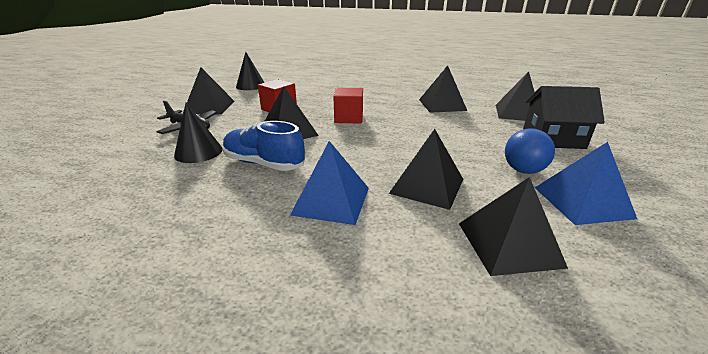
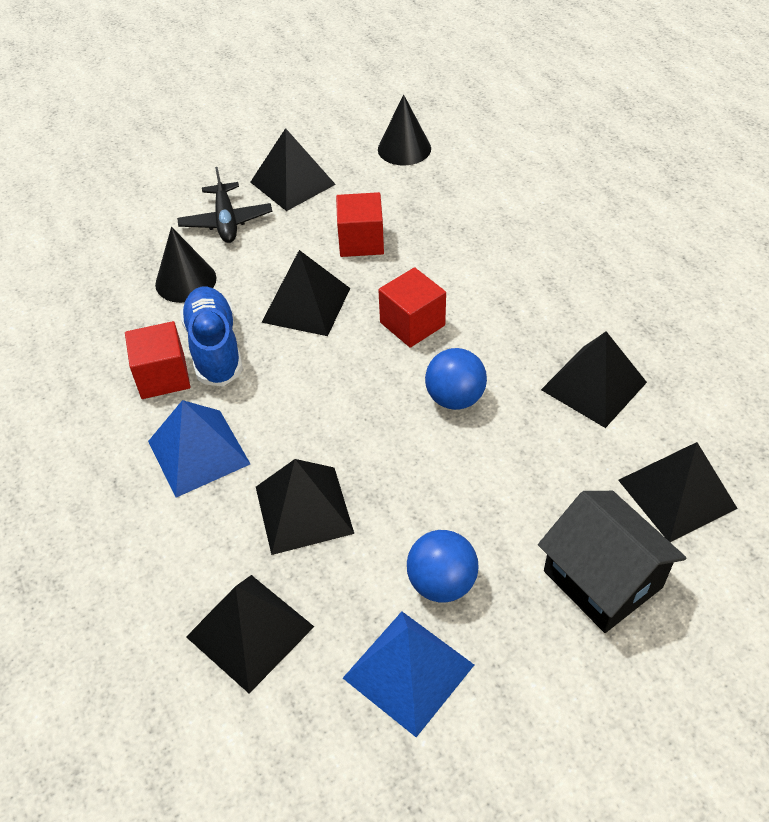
camera: 50 degrees right, 20 degrees up
(249, 187) = (163, 376): none -> red cube
(408, 126) = (455, 398): none -> blue ball

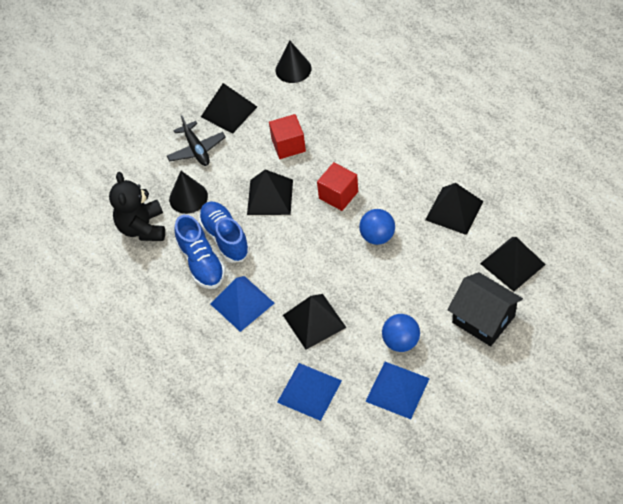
camera: 10 degrees left, 5 degrees up
(100, 308) = (142, 228): none -> black teddy bear
(163, 376) = (201, 263): red cube -> blue shoe
(250, 631) = (309, 391): black pyramid -> blue pyramid

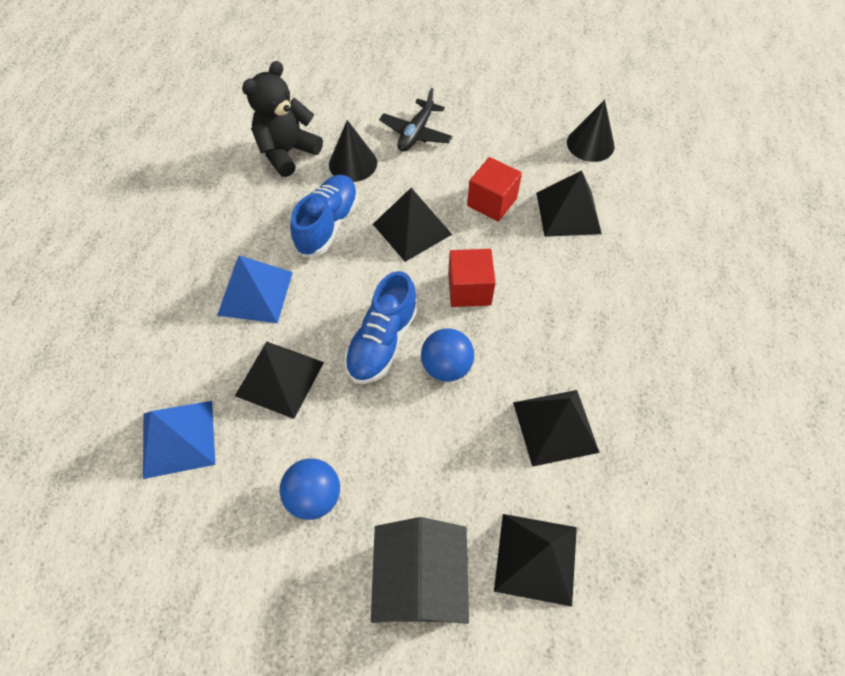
camera: 45 degrees right, 5 degrees up
(201, 263) = (281, 225): blue shoe -> blue shoe (382, 341)
(229, 111) = (485, 128): black pyramid -> black pyramid (568, 213)
(397, 389) = (240, 540): blue pyramid -> none

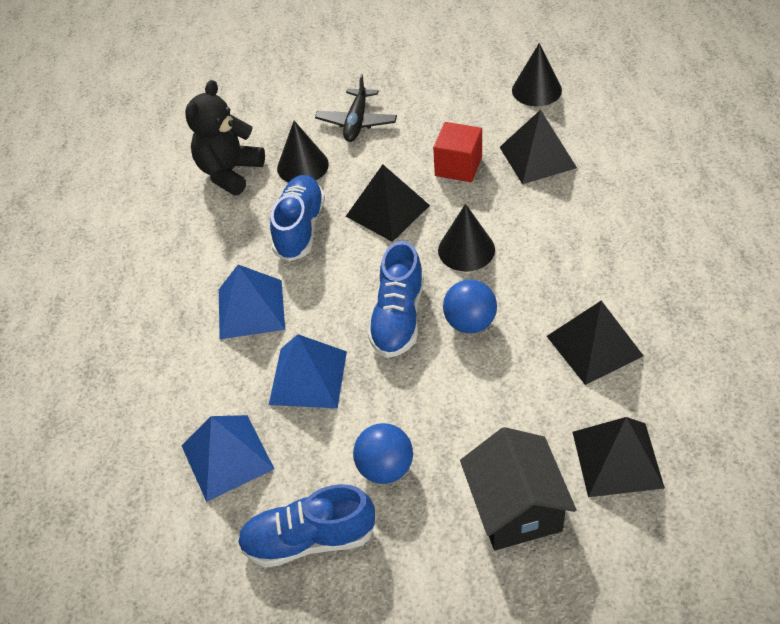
camera: 10 degrees left, 10 degrees down
(218, 550) = (309, 539): none -> blue shoe
(279, 379) = (308, 377): black pyramid -> blue pyramid
(469, 289) = (466, 250): red cube -> black cone

